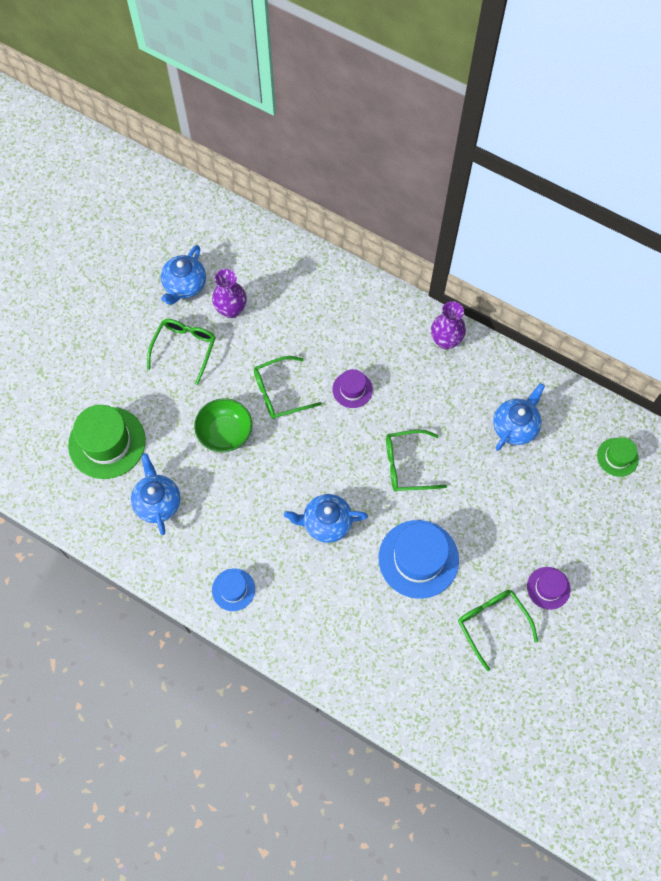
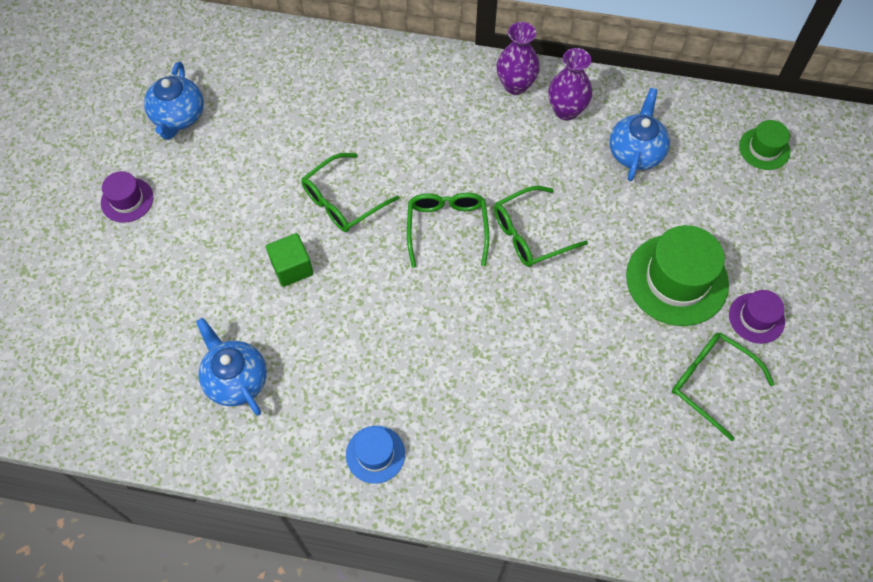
camera: 20 degrees left, 5 degrees down
(107, 442) = (142, 329): green hat -> green hat (677, 280)
(184, 348) = (204, 187): green glasses -> green glasses (447, 228)
(225, 432) = (292, 268): green bowl -> green cube
(231, 309) = (246, 126): purple vase -> purple vase (566, 110)
(326, 523) = (460, 333): blue teapot -> none
(352, 389) = (429, 170): purple hat -> purple hat (127, 200)
(418, 559) = (590, 337): blue hat -> none

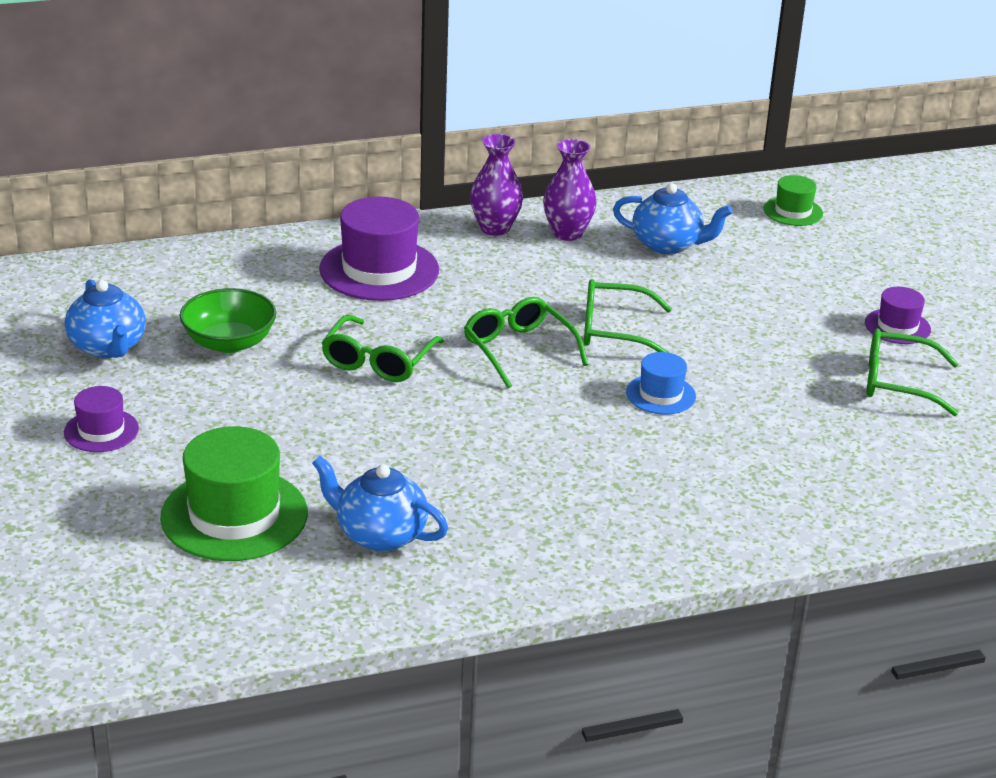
camera: 30 degrees left, 30 degrees down
(257, 142) = (229, 342): none -> green bowl
(292, 268) = (365, 428): green cube -> none
(375, 454) = (600, 541): blue hat -> blue hat (660, 394)
(403, 102) = (379, 270): none -> purple hat
(530, 234) = (613, 330): green glasses -> green glasses turned 60 degrees clockwise
(635, 152) = (668, 245): blue teapot -> blue teapot turned 120 degrees clockwise
(677, 280) = (795, 322): green hat -> green hat (234, 515)

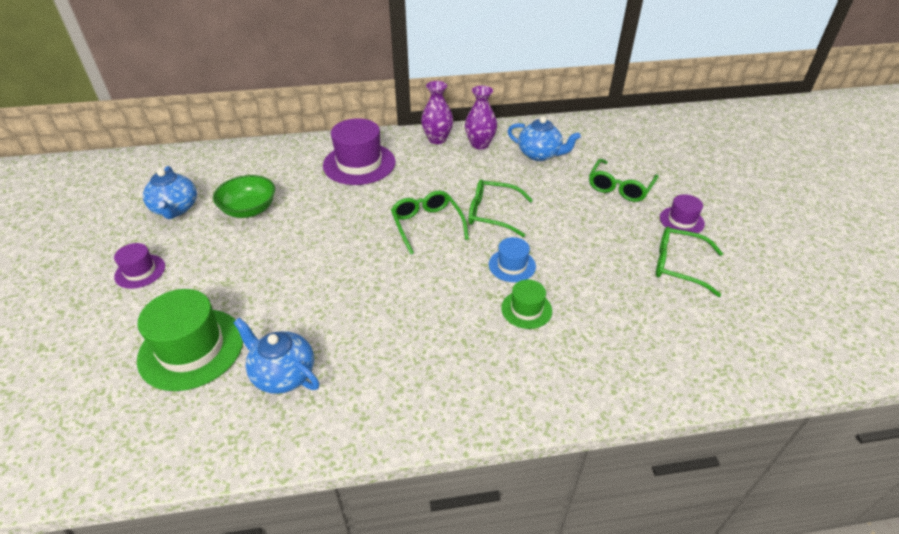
camera: 10 degrees right, 10 degrees up
(378, 361) = (335, 228): green glasses -> green glasses (619, 187)
(793, 211) = (622, 135): green hat -> green hat (526, 309)

